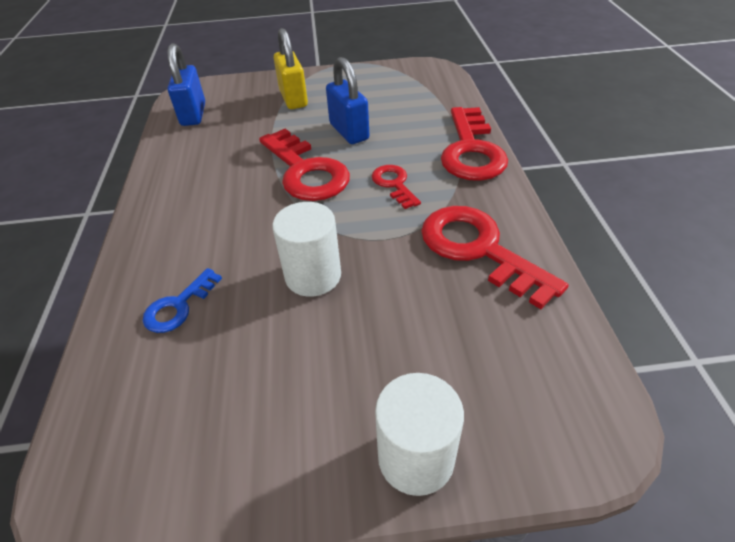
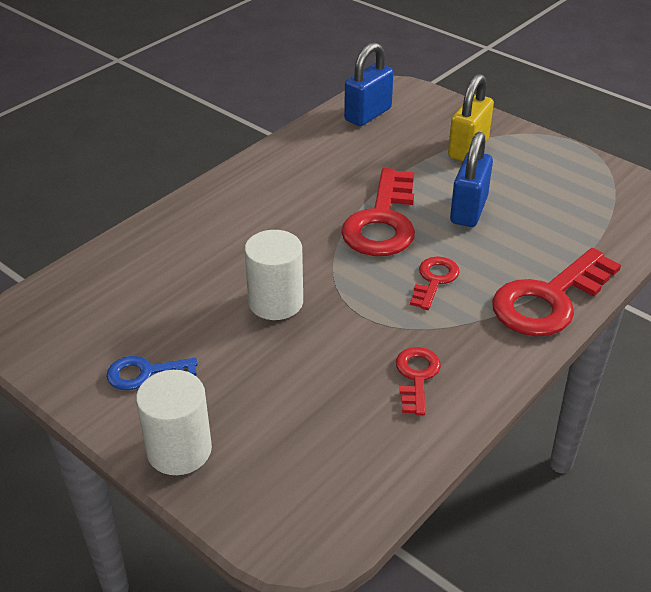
camera: 45 degrees right, 5 degrees down
(178, 306) = (175, 258): blue key -> blue key (145, 373)
(479, 249) = (416, 376): red key -> red key, size x0.53

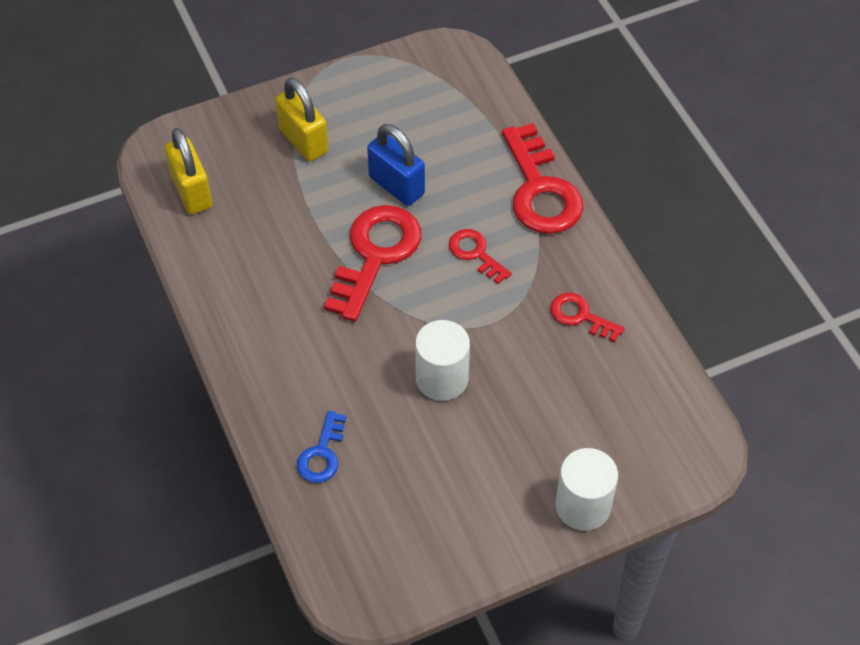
camera: 65 degrees left, 15 degrees up
(145, 373) = (483, 506): blue key -> blue key (322, 454)
(368, 114) = (192, 192): blue padlock -> yellow padlock
(382, 221) = (375, 255): red key -> red key turned 105 degrees counterclockwise

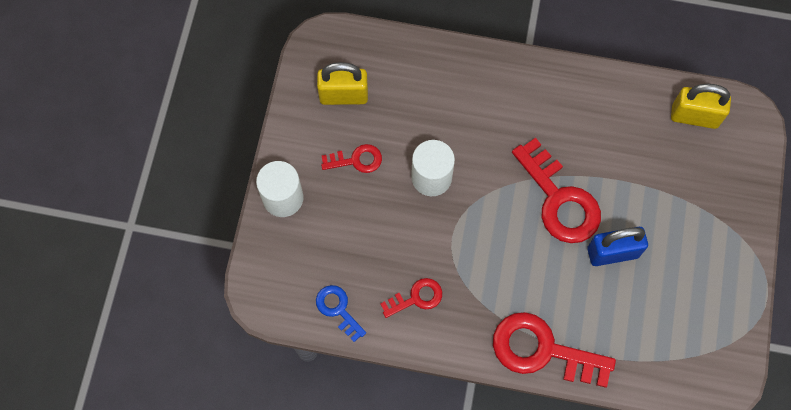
camera: 125 degrees right, 15 degrees up
(303, 141) = (697, 215): yellow padlock -> yellow padlock (343, 95)
(322, 454) = (428, 76): blue key -> blue key (338, 309)
(475, 253) = (516, 265): red key -> red key (356, 160)

